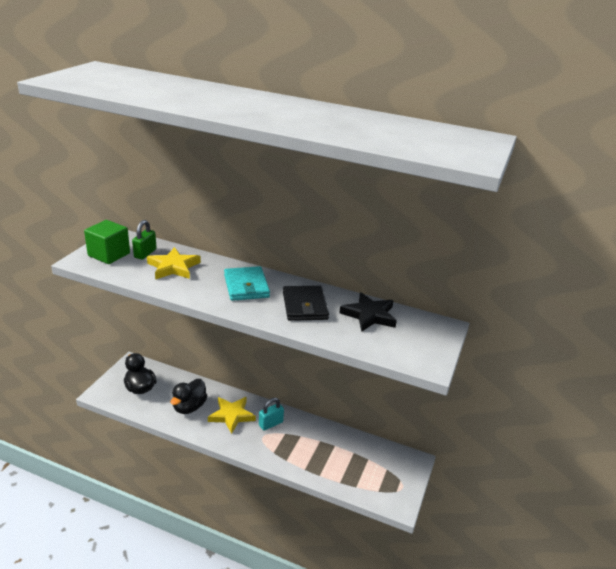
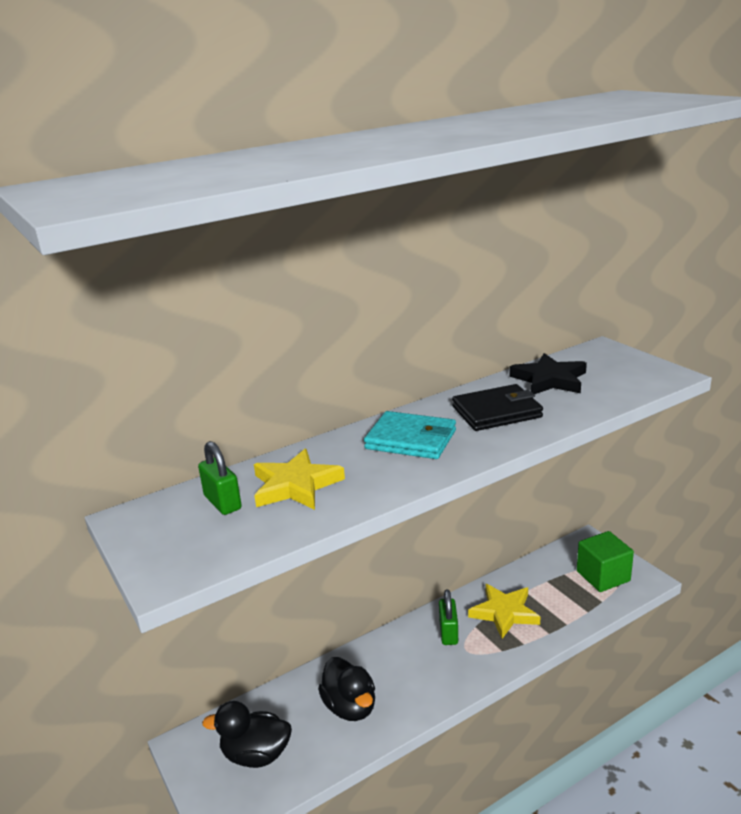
camera: 50 degrees left, 5 degrees down
(109, 254) = (182, 540): green cube -> green cube (603, 576)
(232, 415) = (404, 666): yellow star -> yellow star (504, 613)
(271, 424) = (448, 633): turquoise padlock -> green padlock
(305, 306) = (496, 412): black wallet -> black wallet turned 45 degrees counterclockwise

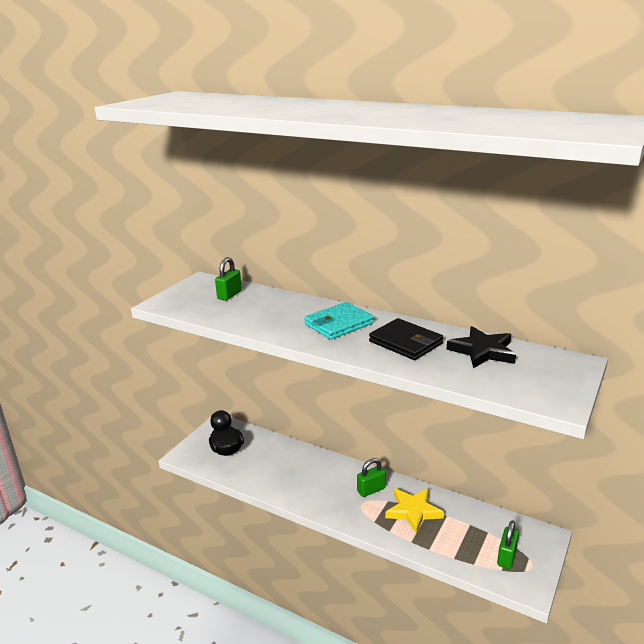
camera: 60 degrees right, 0 degrees up
(295, 485) = (259, 307): yellow star -> none
(350, 707) = (279, 470): black duck -> none
(411, 439) = (338, 324): turquoise wallet -> turquoise wallet turned 60 degrees clockwise
(603, 576) = (506, 557): green cube -> green padlock

